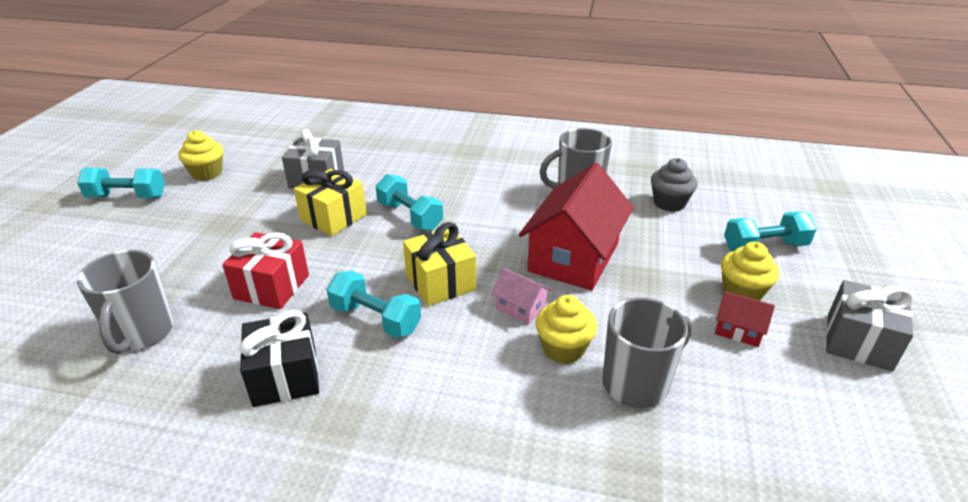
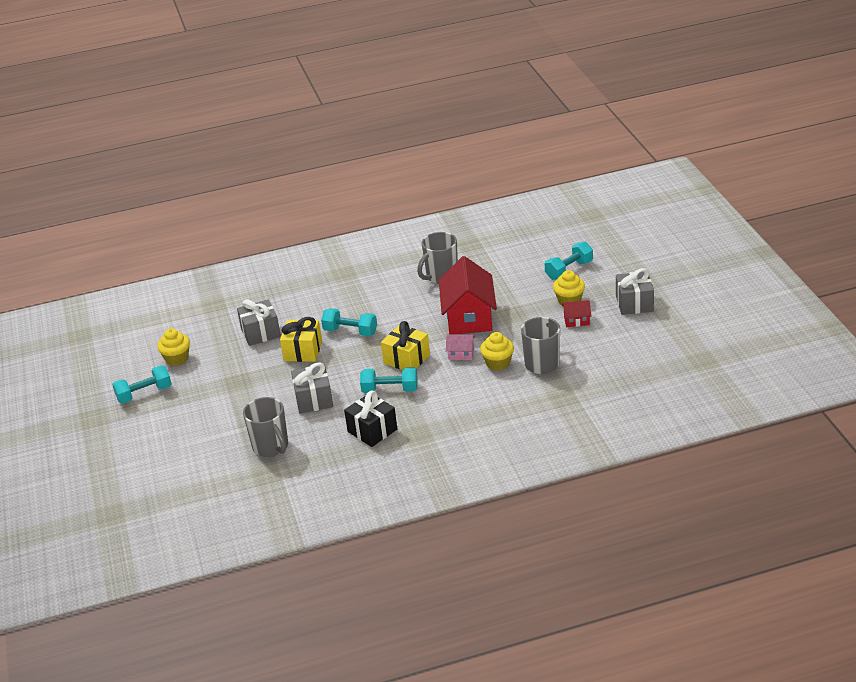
camera: 25 degrees left, 0 degrees up
(272, 287) = (314, 399): red gift -> grey gift
(669, 203) = (501, 262): grey cupcake -> none

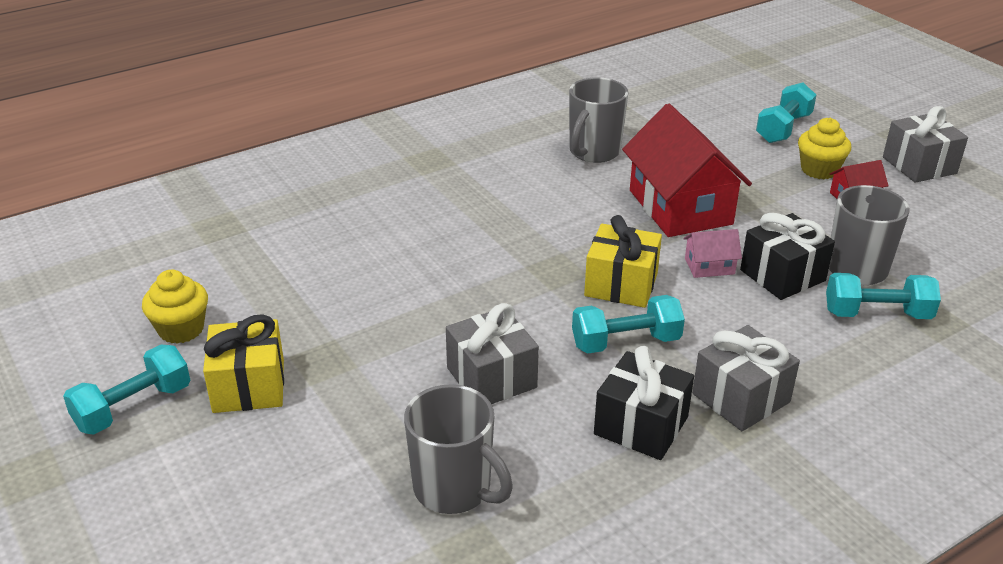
camera: 20 degrees left, 0 degrees up
(260, 333) = (329, 266): grey gift -> grey gift (741, 398)
(303, 351) = (424, 290): yellow gift -> yellow gift (249, 386)
(350, 331) = (493, 248): turquoise dumbbell -> turquoise dumbbell (877, 314)
(498, 363) = (782, 275): yellow cupcake -> black gift

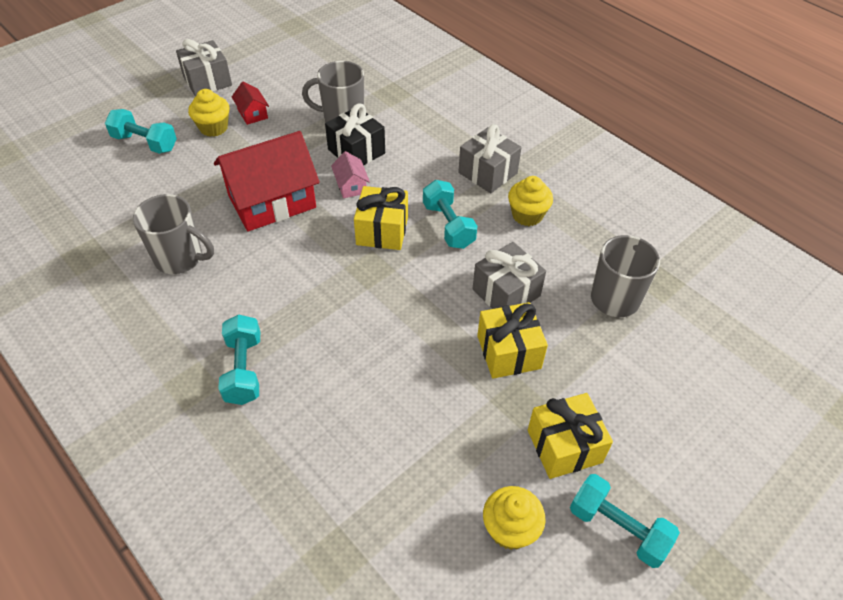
camera: 100 degrees left, 15 degrees up
(395, 364) = (508, 352): none -> yellow gift
(641, 425) = (527, 215): black gift -> yellow cupcake
(877, 314) = (391, 114): turquoise dumbbell -> turquoise dumbbell (243, 369)

